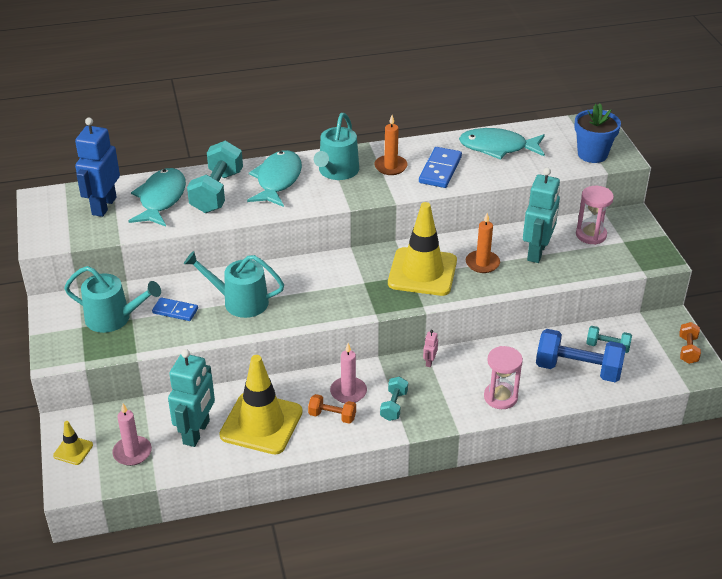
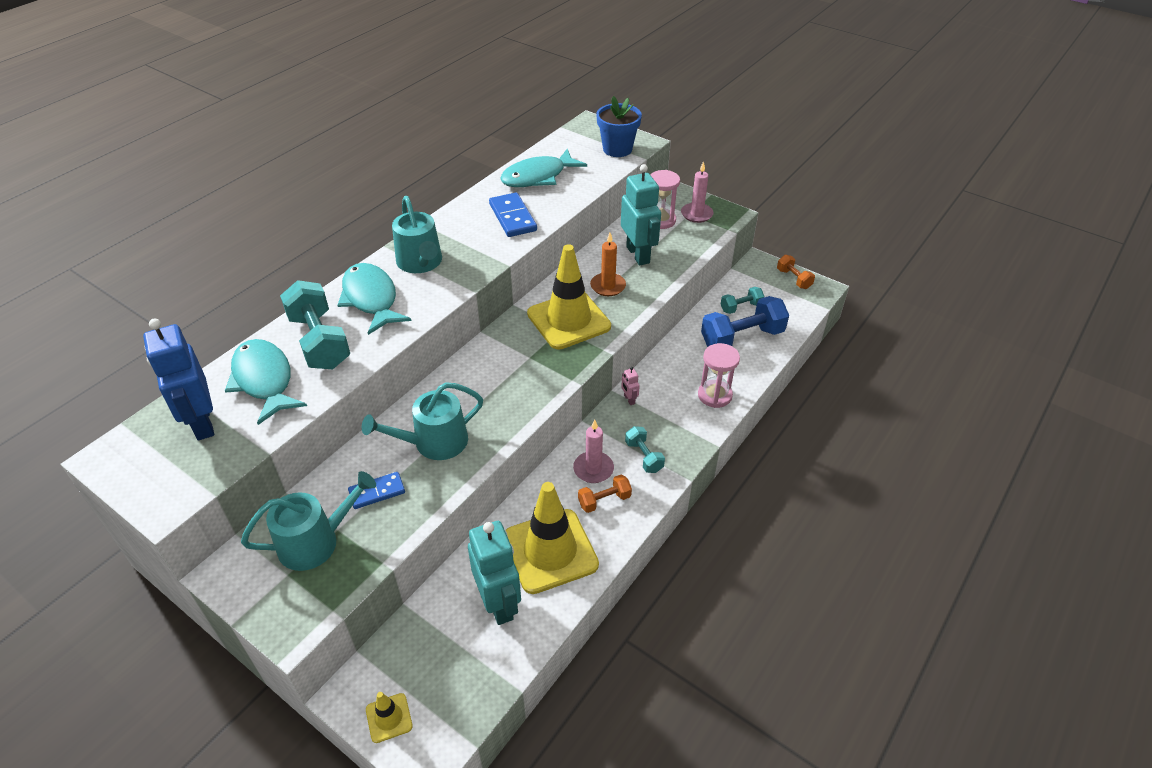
camera: 40 degrees left, 5 degrees up
(132, 452) = (456, 672): pink candle -> pink candle (696, 214)
(390, 167) = (466, 235): orange candle -> none

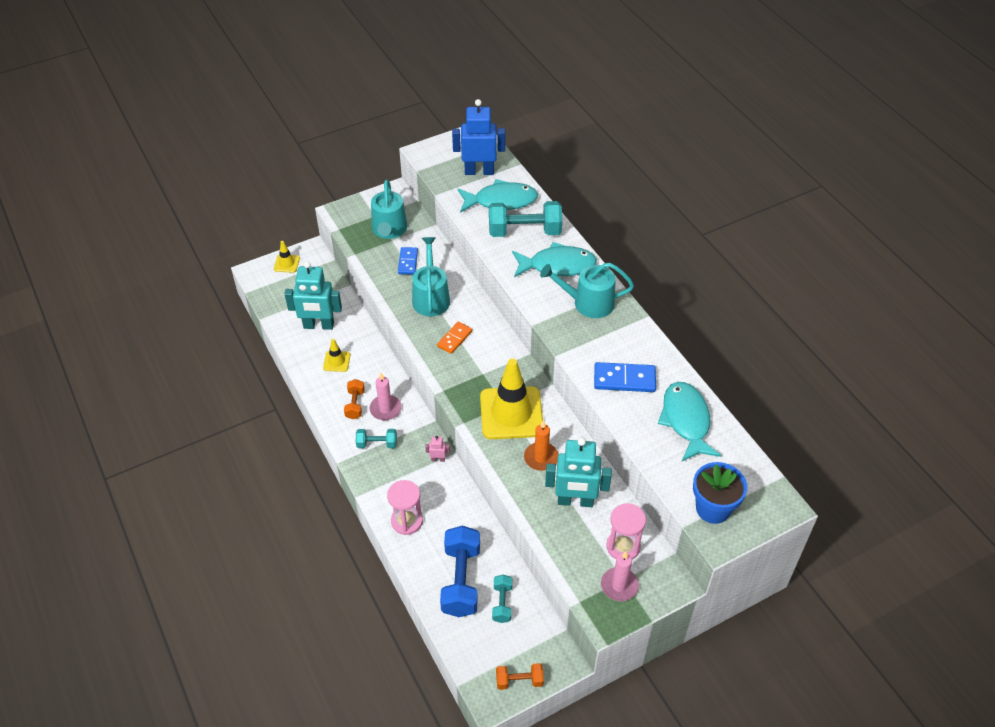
camera: 115 degrees right, 5 degrees up
(491, 396) = (454, 339): none -> orange domino
(550, 551) = (336, 361): yellow traffic cone -> yellow traffic cone, size x0.45

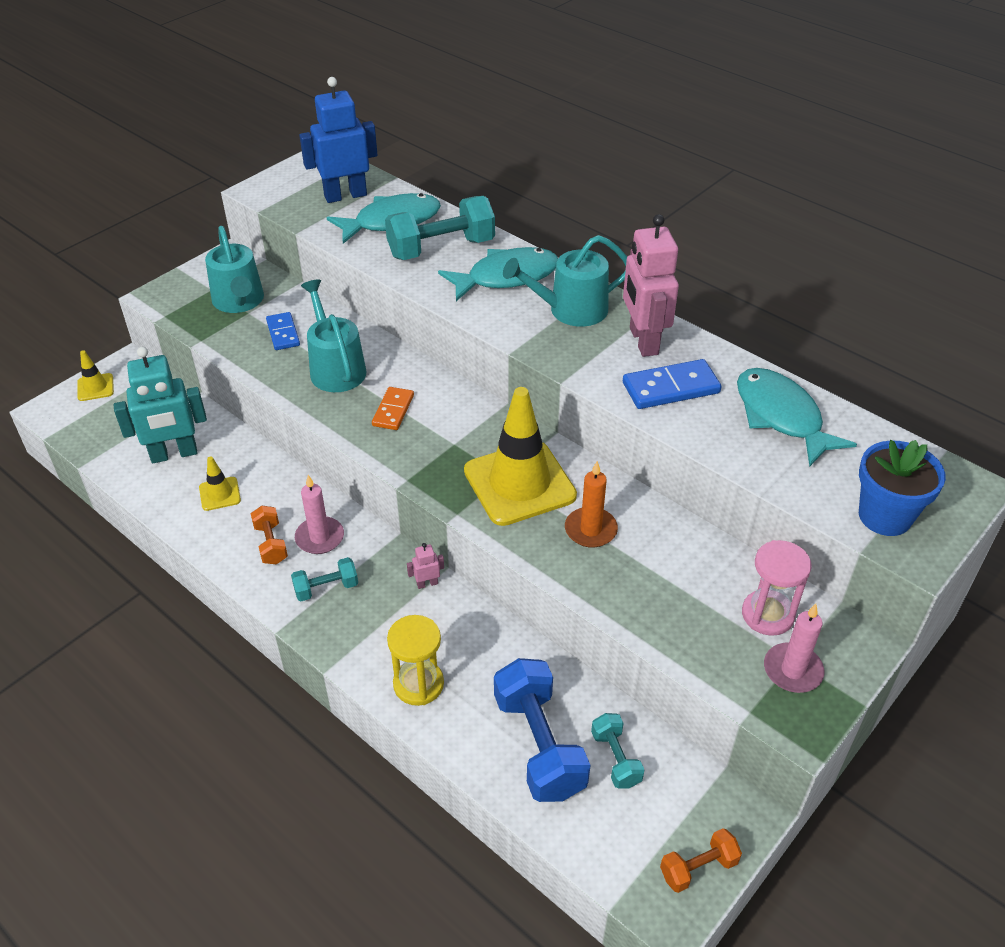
camera: 20 degrees left, 5 degrees down
(407, 521) = (418, 684): pink hourglass -> yellow hourglass
(575, 501) = (668, 573): turquoise robot -> none
(624, 339) = (643, 341): none -> pink robot

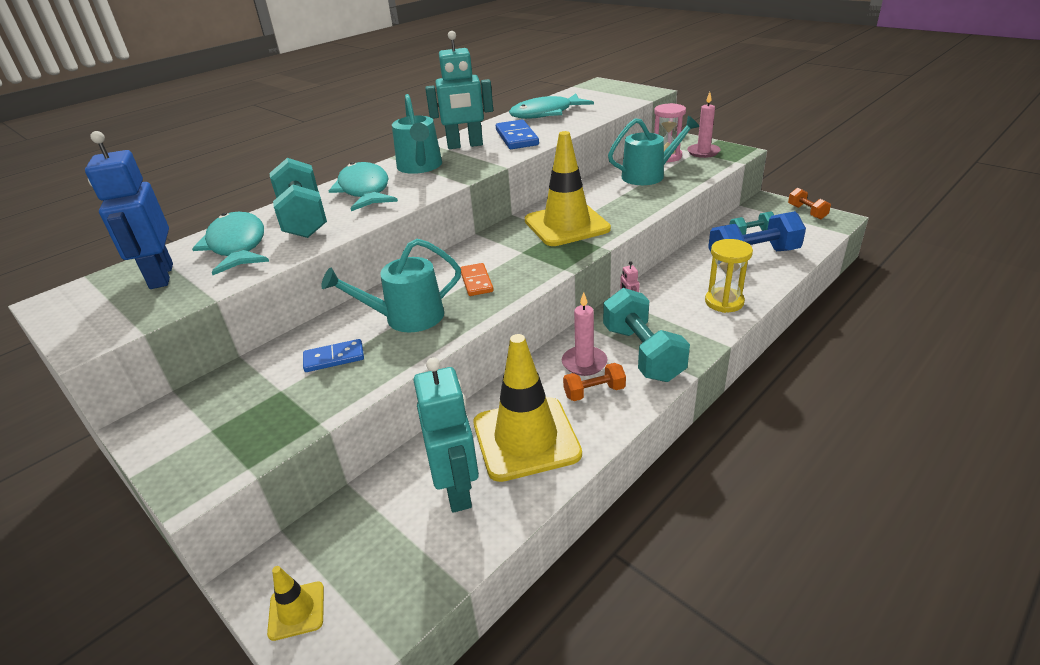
camera: 85 degrees left, 10 degrees down
(220, 494) = (526, 438): yellow traffic cone -> yellow traffic cone, size x2.25
(239, 301) = (253, 400): turquoise watering can -> turquoise watering can (648, 175)
(326, 588) = (642, 353): turquoise dumbbell -> turquoise dumbbell, size x1.92
(393, 410) = (476, 281): orange domino -> orange domino turned 60 degrees clockwise
(590, 530) = (610, 201): orange candle -> none
(643, 341) = (465, 145): pink robot -> turquoise robot
(884, 516) = (624, 96): blue flower pot -> none

